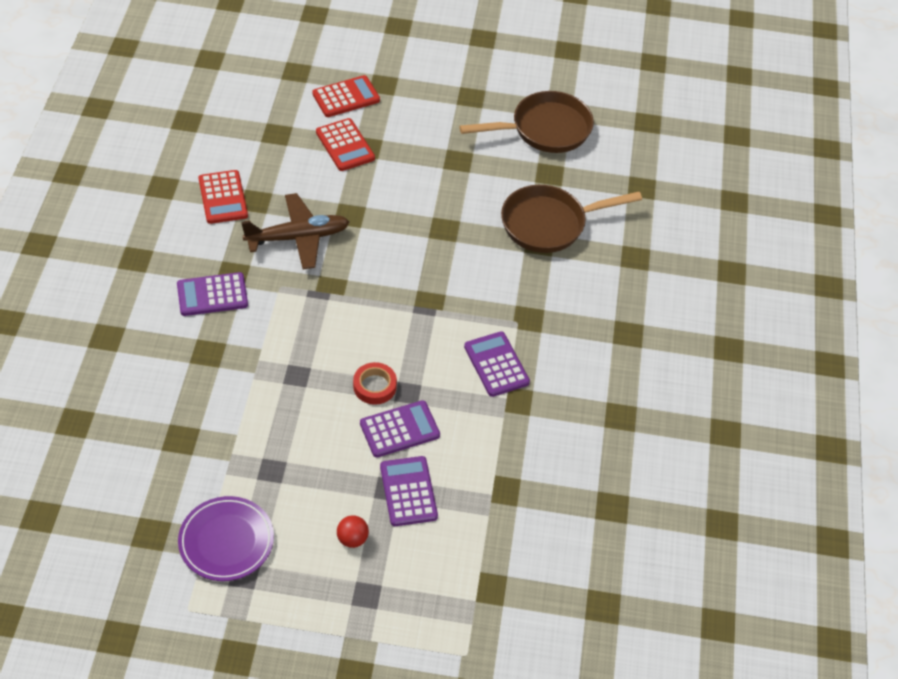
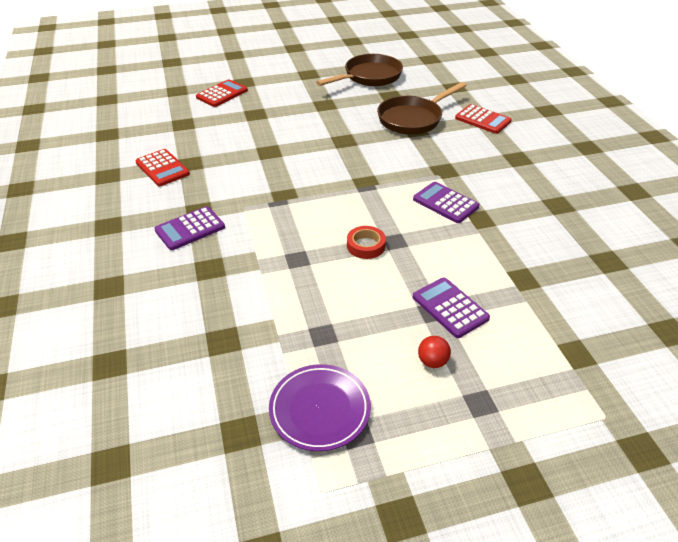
camera: 20 degrees left, 10 degrees down
(298, 237) = (238, 174): brown plane -> none
(345, 145) = (239, 117): red calculator -> red calculator (483, 120)
(399, 429) = (408, 267): purple calculator -> none

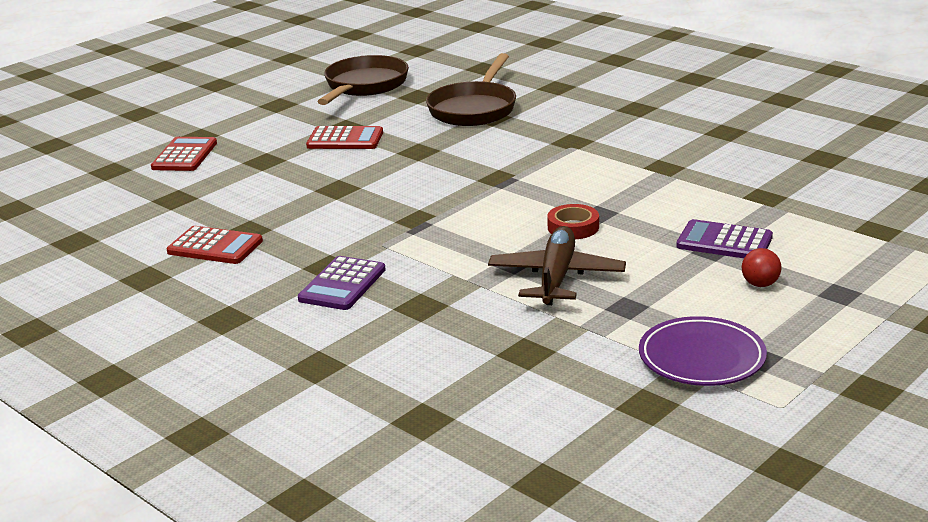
camera: 30 degrees left, 15 degrees down
(309, 285) = (556, 277): none -> brown plane
(445, 203) = (610, 167): purple calculator -> none
(483, 120) = (555, 87): red calculator -> red calculator (345, 139)

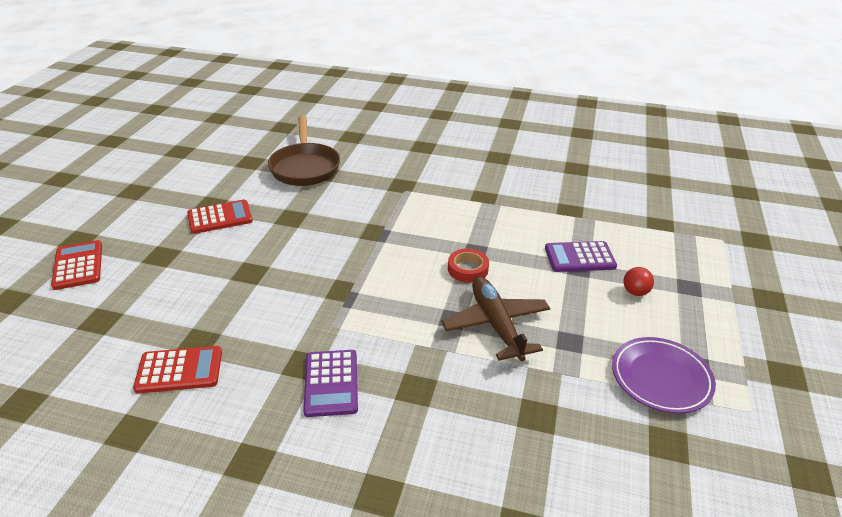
camera: 30 degrees left, 10 degrees up
(364, 86) = (198, 159): brown pan -> none

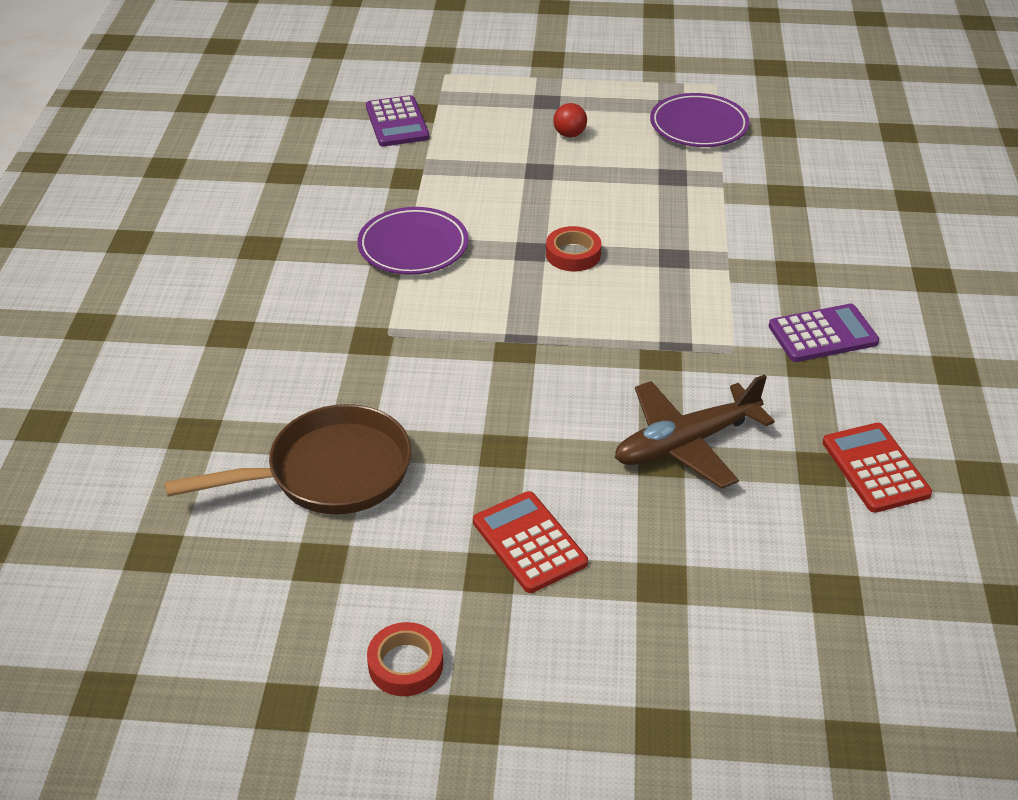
camera: 100 degrees left, 5 degrees up
(78, 265) = (731, 689): red calculator -> none
(176, 178) = (405, 664): none -> red tape
(489, 206) = (413, 246): none -> purple plate
(496, 324) = (669, 226): brown plane -> brown plane (685, 443)
(580, 257) = (516, 170): purple calculator -> purple calculator (397, 122)

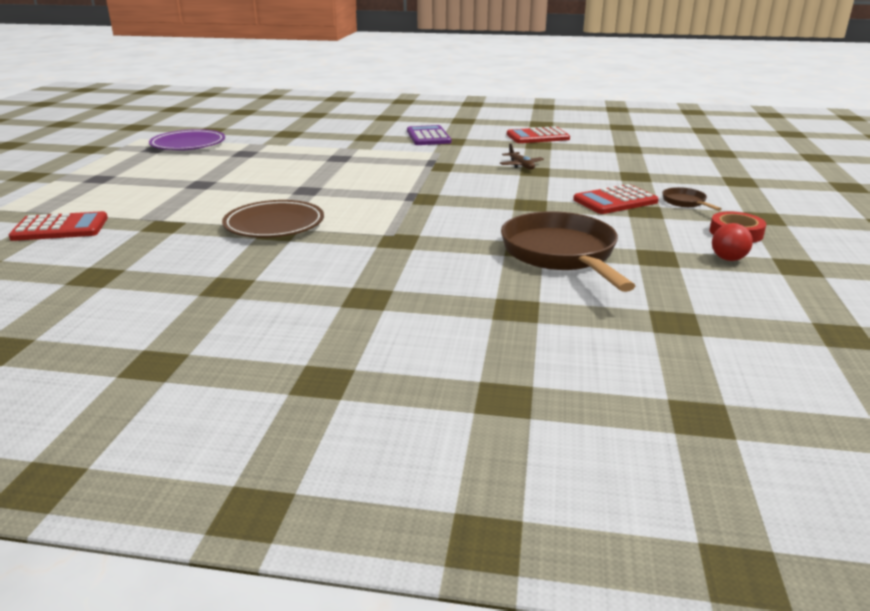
camera: 85 degrees left, 15 degrees down
(397, 122) = (60, 228): purple calculator -> red calculator
(413, 246) = (274, 225): purple plate -> brown plate
(533, 628) = (685, 202): none -> brown pan
(569, 134) = (158, 174): red ball -> red ball (728, 259)
(573, 254) = (318, 180): red tape -> none
(685, 443) = (521, 165): brown plane -> brown plane, size x0.48

